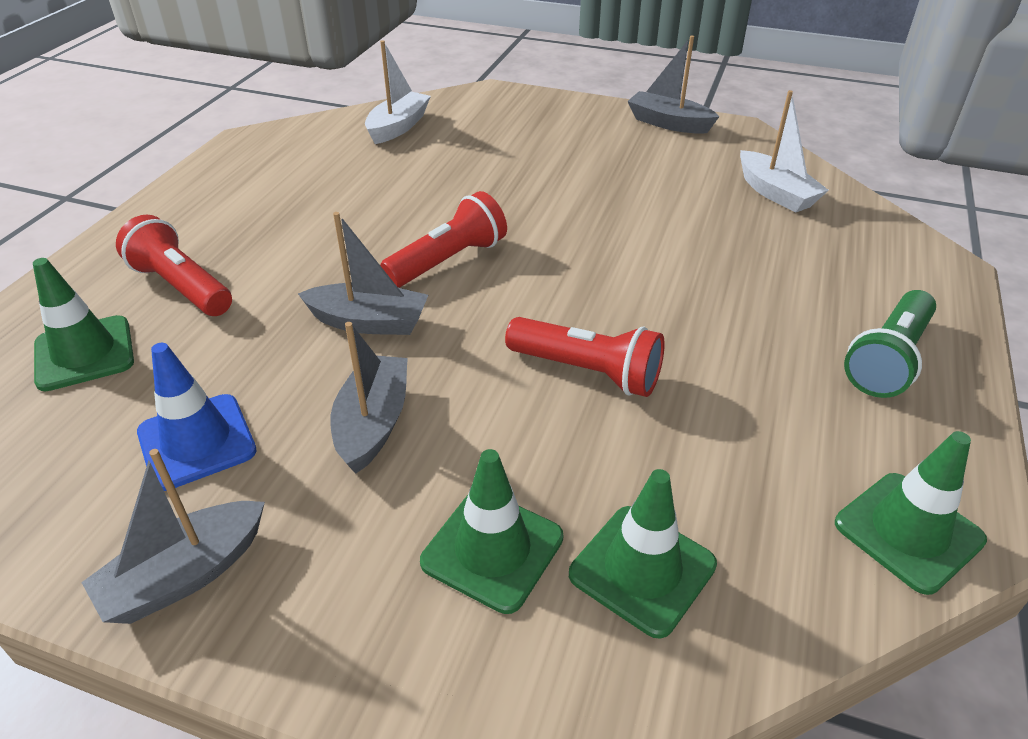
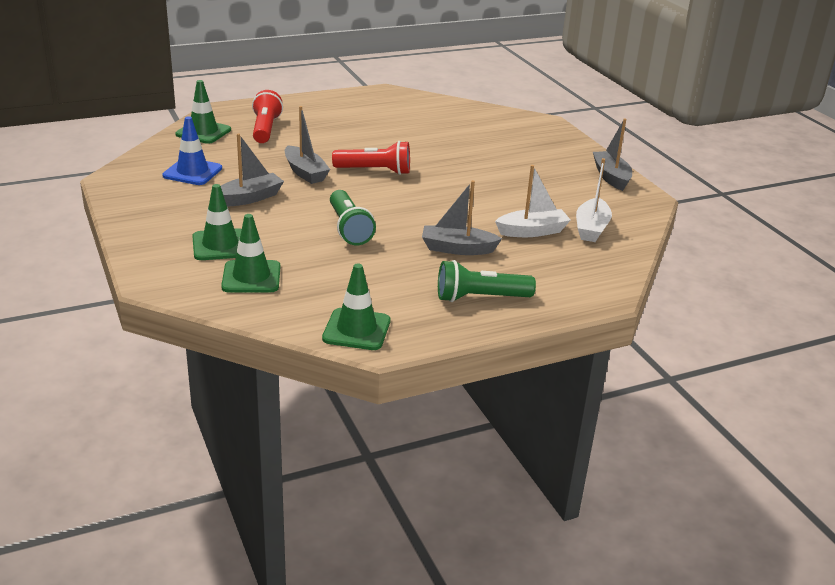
camera: 45 degrees right, 10 degrees down
(185, 575) = (136, 198): grey boat -> grey boat (457, 249)
(398, 127) = (463, 115): white boat -> white boat (532, 231)
(587, 371) = (349, 228): red flashlight -> green flashlight

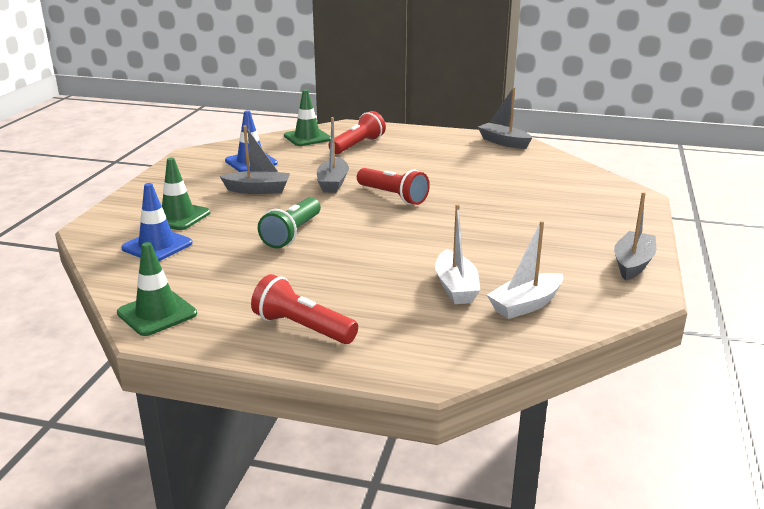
camera: 40 degrees right, 5 degrees down
(251, 277) = (157, 246): green traffic cone -> blue traffic cone
(457, 249) = (356, 279): grey boat -> grey boat (503, 142)
(480, 298) = (302, 328): green flashlight -> red flashlight
(532, 231) = (456, 287): white boat -> white boat turned 60 degrees clockwise

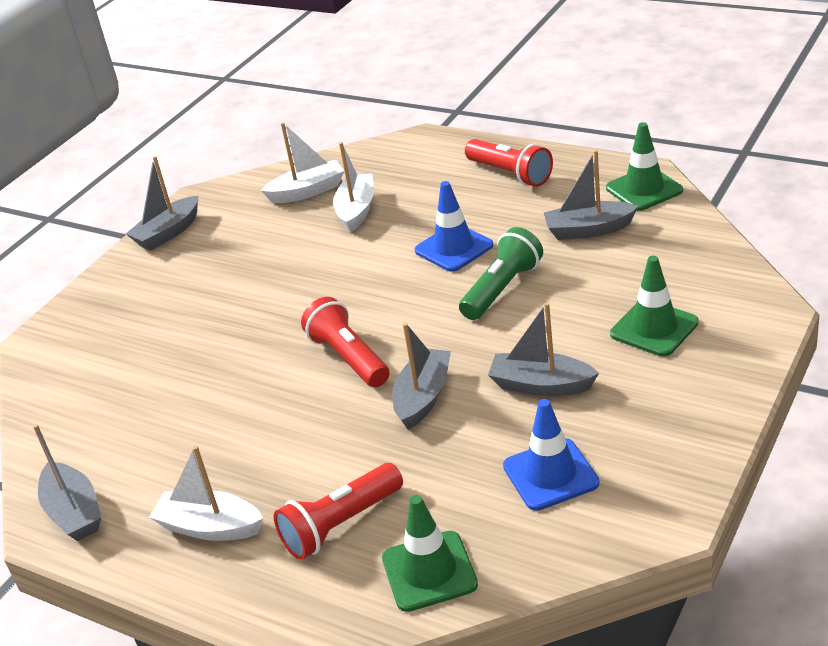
camera: 160 degrees left, 10 degrees up
(157, 246) = (668, 275): blue traffic cone -> blue traffic cone (454, 248)
(219, 276) = (588, 230): none -> grey boat
(425, 142) = (210, 527): none -> white boat

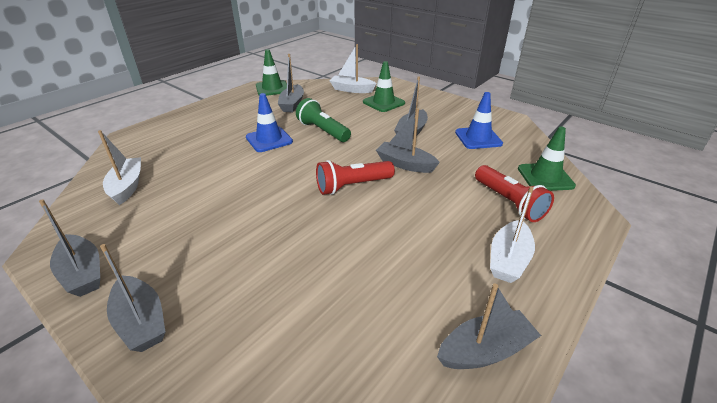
camera: 85 degrees left, 0 degrees up
(112, 290) = (141, 322): none -> grey boat
(356, 210) = (183, 168): white boat -> white boat (351, 89)
(510, 174) = (213, 115): red flashlight -> none

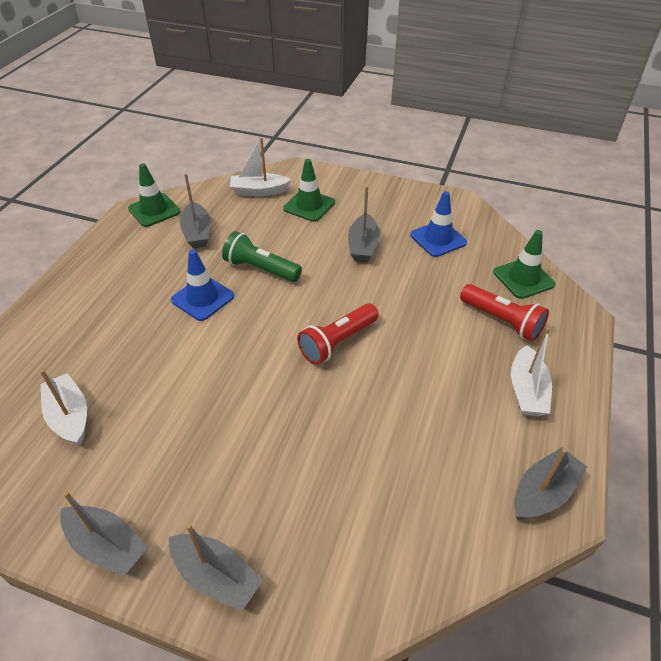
camera: 20 degrees left, 10 degrees up
(405, 164) = (378, 296): grey boat -> none

